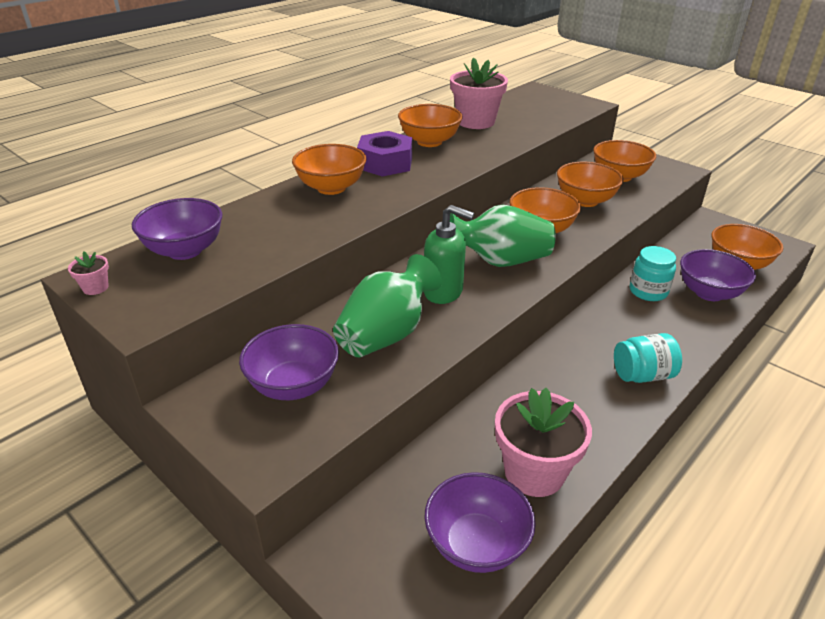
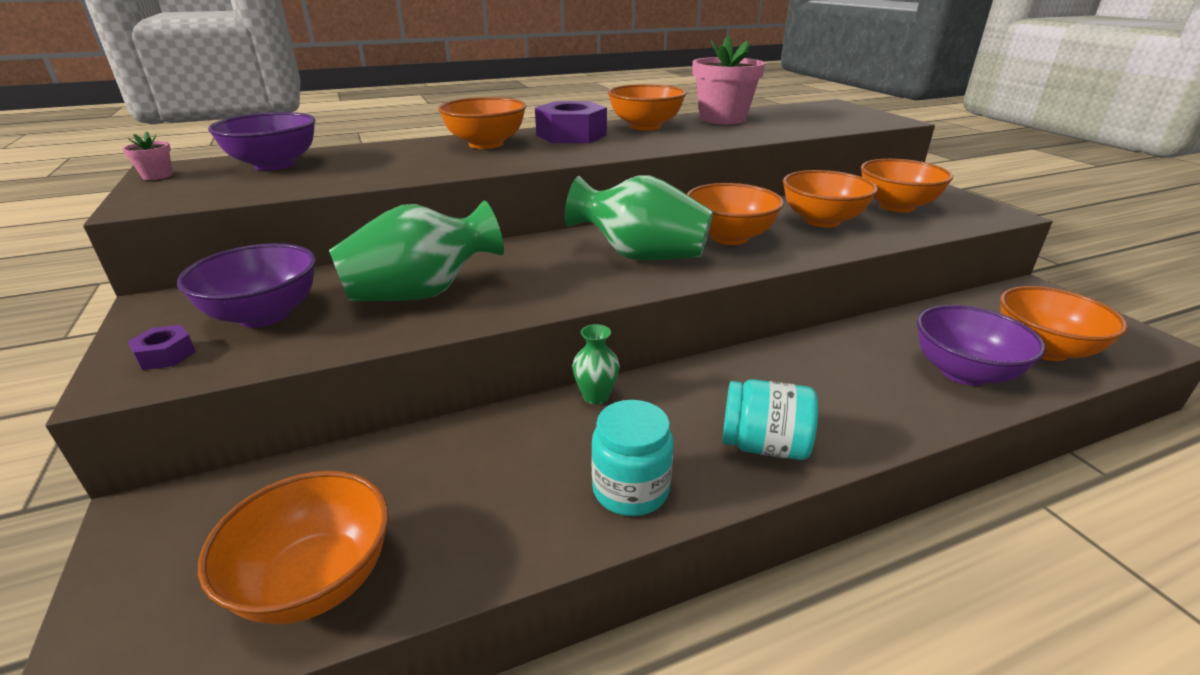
camera: 25 degrees right, 5 degrees down
(265, 439) = (166, 355): none -> purple nut
(443, 292) = (537, 270): green soap dispenser -> none
(476, 544) = (315, 581): purple bowl -> orange bowl
(524, 373) = (596, 396): none -> green vase
(534, 472) = (487, 517): pink flower pot -> none
(648, 291) = (863, 349): turquoise jar -> turquoise jar (630, 489)

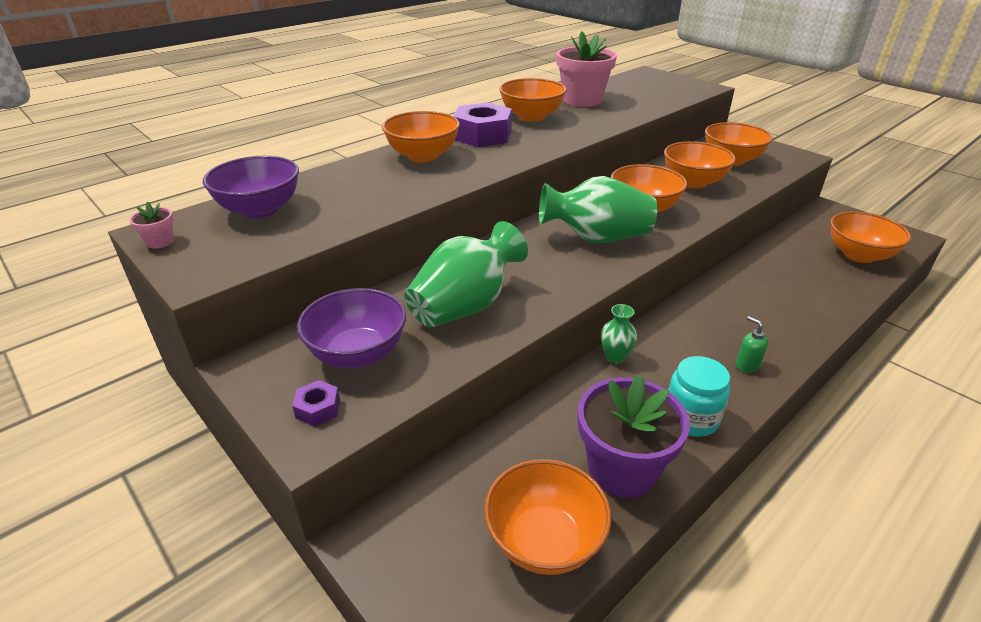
camera: 20 degrees left, 5 degrees up
(487, 525) = (622, 469): none -> purple flower pot
(764, 446) = (746, 365): turquoise jar -> green soap dispenser
(963, 372) = (825, 283): purple bowl -> none

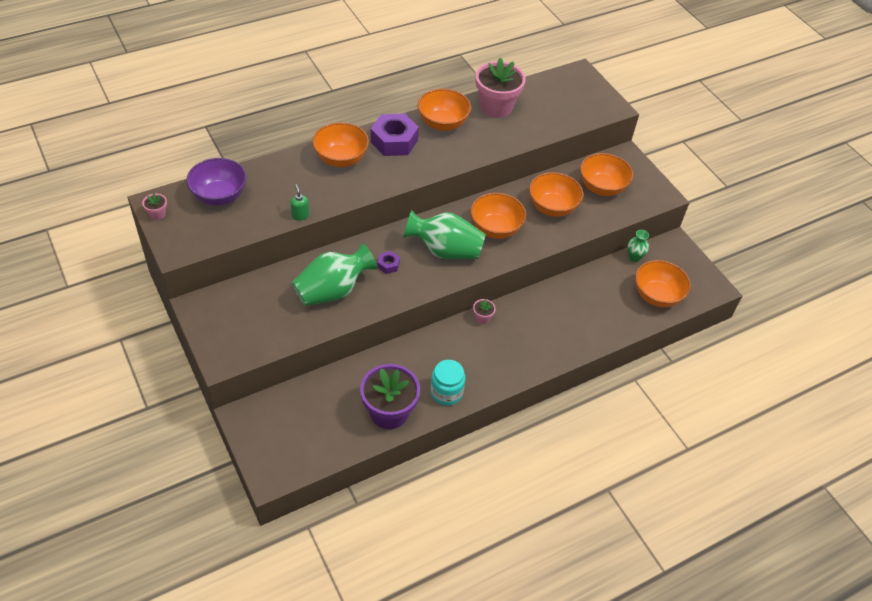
camera: 10 degrees right, 15 degrees up
(318, 408) = (229, 343): purple nut -> purple nut (388, 265)
(358, 354) = (259, 312): purple bowl -> none
(544, 540) = (329, 439): orange bowl -> none
(615, 357) = (425, 340): green vase -> green vase (634, 257)
(674, 316) = (482, 318): none -> pink flower pot
(746, 365) = (505, 366): green soap dispenser -> green soap dispenser (300, 215)

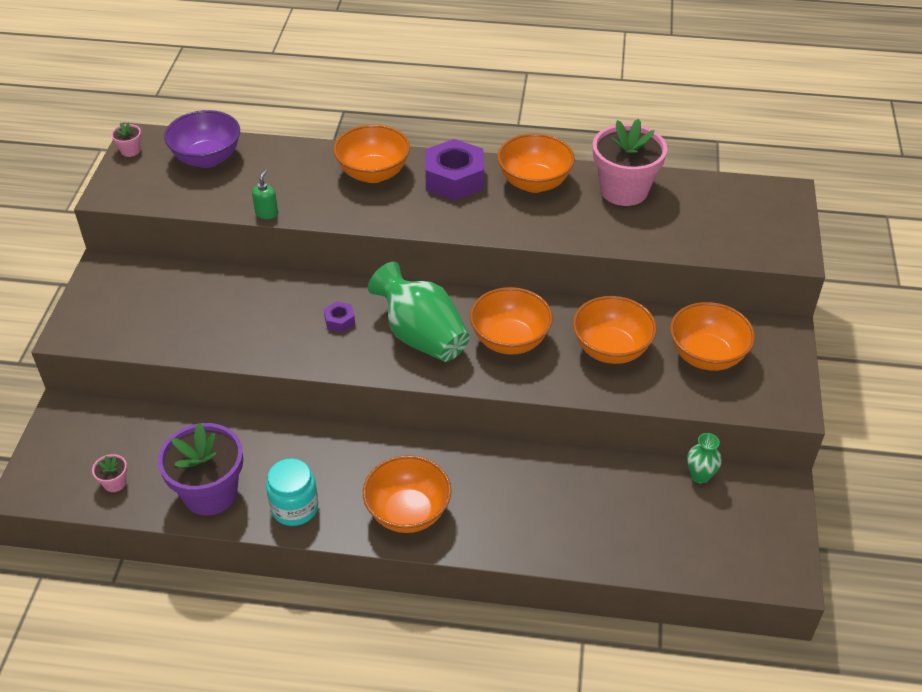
camera: 40 degrees right, 5 degrees down
(332, 291) = (251, 319): green vase -> none
(482, 318) = (422, 446): pink flower pot -> pink flower pot (115, 483)
(656, 296) = (686, 541): orange bowl -> orange bowl (408, 512)

